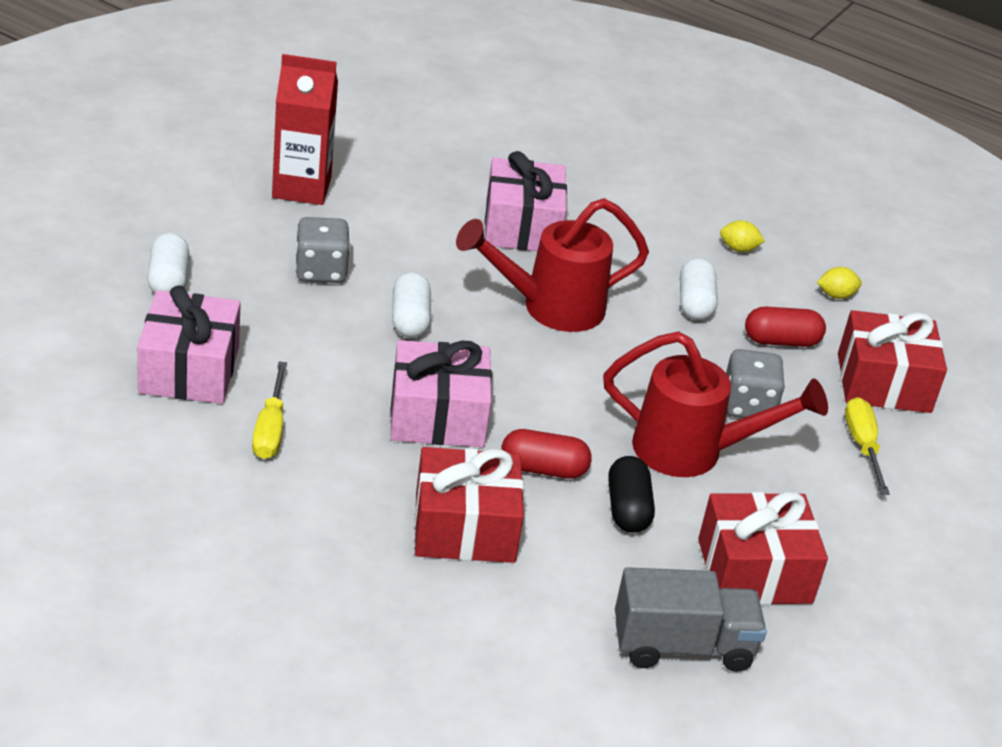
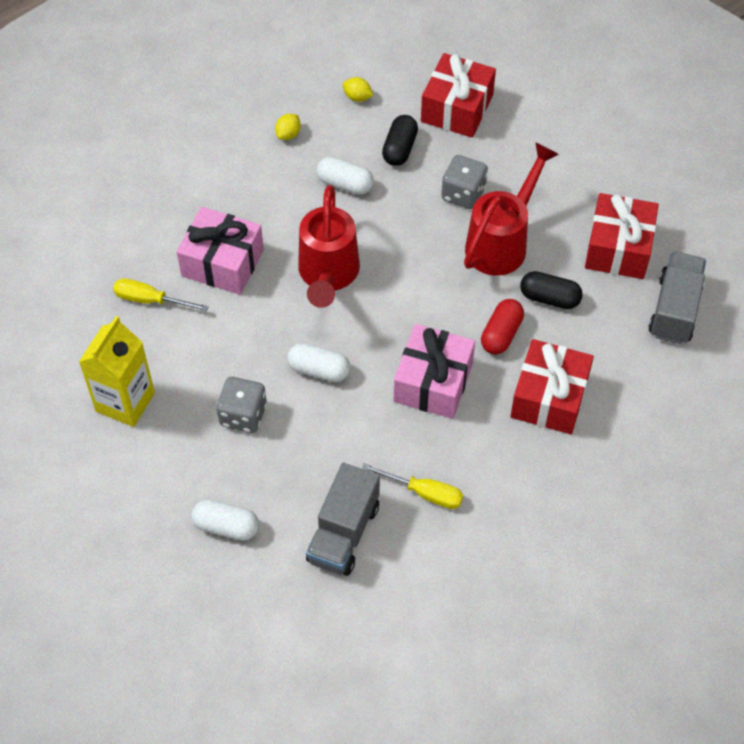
camera: 65 degrees left, 20 degrees up
(189, 369) = (343, 533): pink gift -> grey truck
(301, 188) = (125, 402): red carton -> yellow carton
(781, 341) = (400, 149): red capsule -> black capsule
(836, 295) = (357, 97): yellow lemon -> yellow lemon turned 75 degrees counterclockwise
(862, 446) = (516, 145): yellow screwdriver -> yellow screwdriver (150, 300)

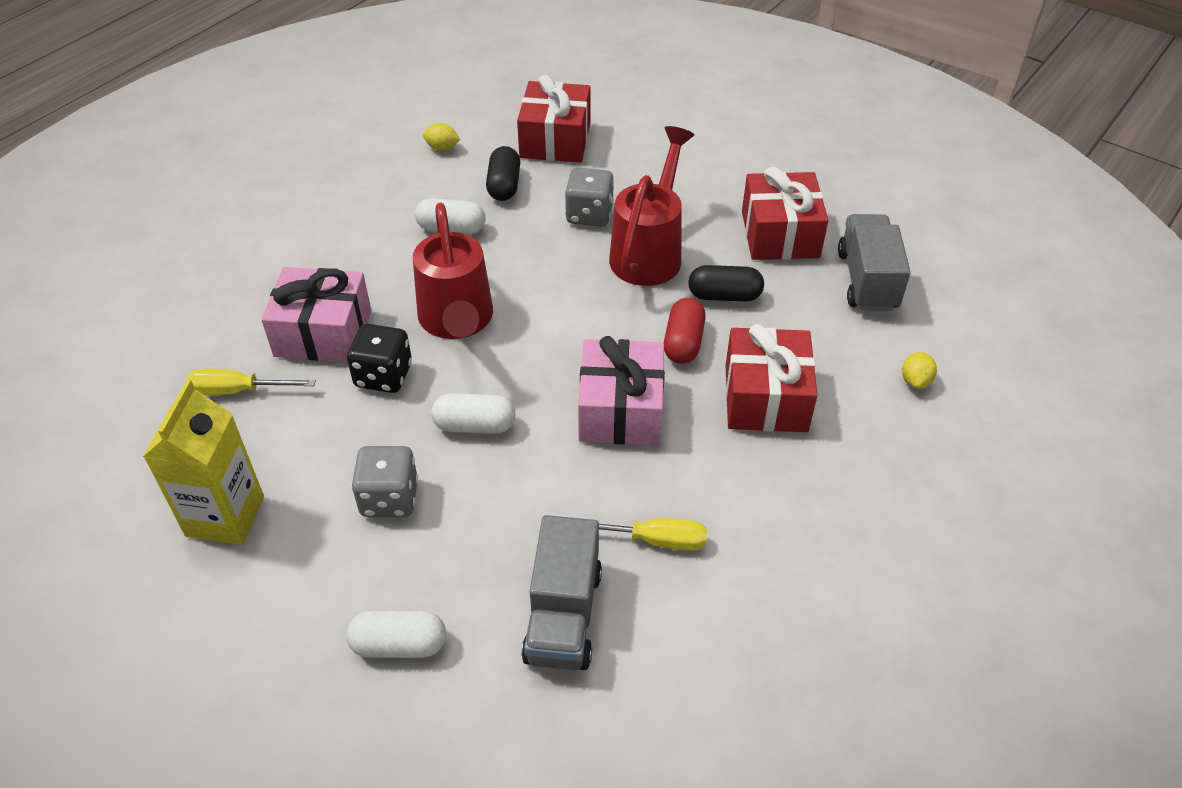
camera: 15 degrees left, 10 degrees down
(260, 311) = (383, 376): none -> black dice
(288, 134) = (372, 193): yellow lemon -> yellow lemon (915, 381)

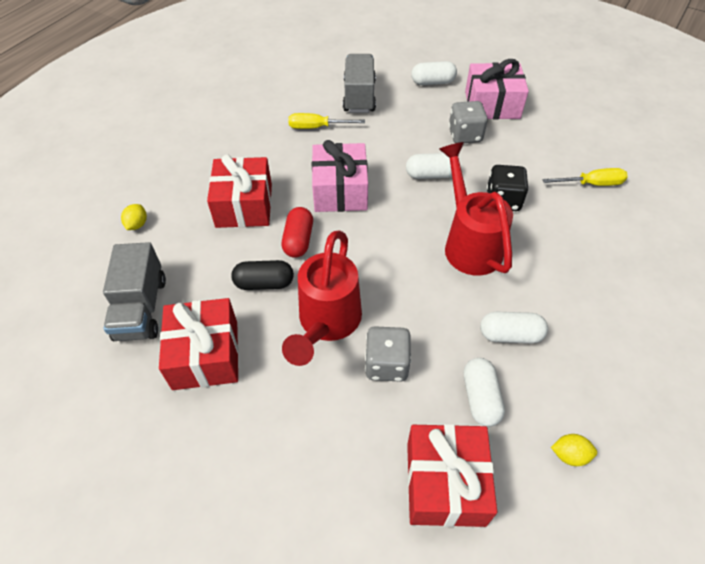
camera: 175 degrees right, 5 degrees up
(225, 516) = (548, 121): yellow carton -> none
(323, 333) = (562, 227): pink gift -> pink gift (492, 105)
(504, 186) = (480, 398): black capsule -> white capsule

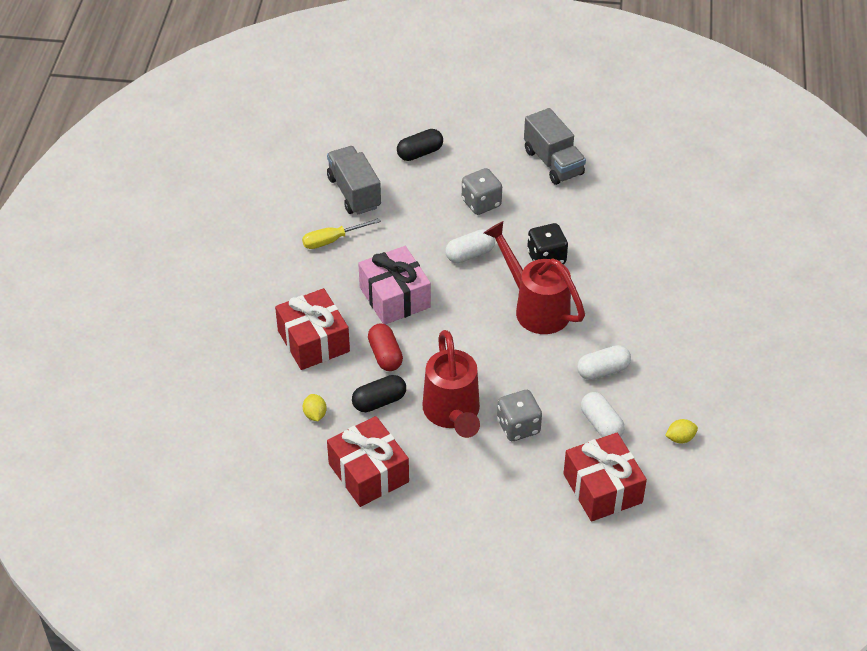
camera: 25 degrees left, 5 degrees down
(137, 224) = (224, 393): yellow lemon -> yellow lemon (315, 414)
(141, 308) = (286, 459): grey truck -> grey truck (553, 162)
(433, 82) = (420, 153): white capsule -> black capsule
(492, 105) = (491, 161): pink gift -> none
(591, 184) = (616, 217): yellow screwdriver -> none

